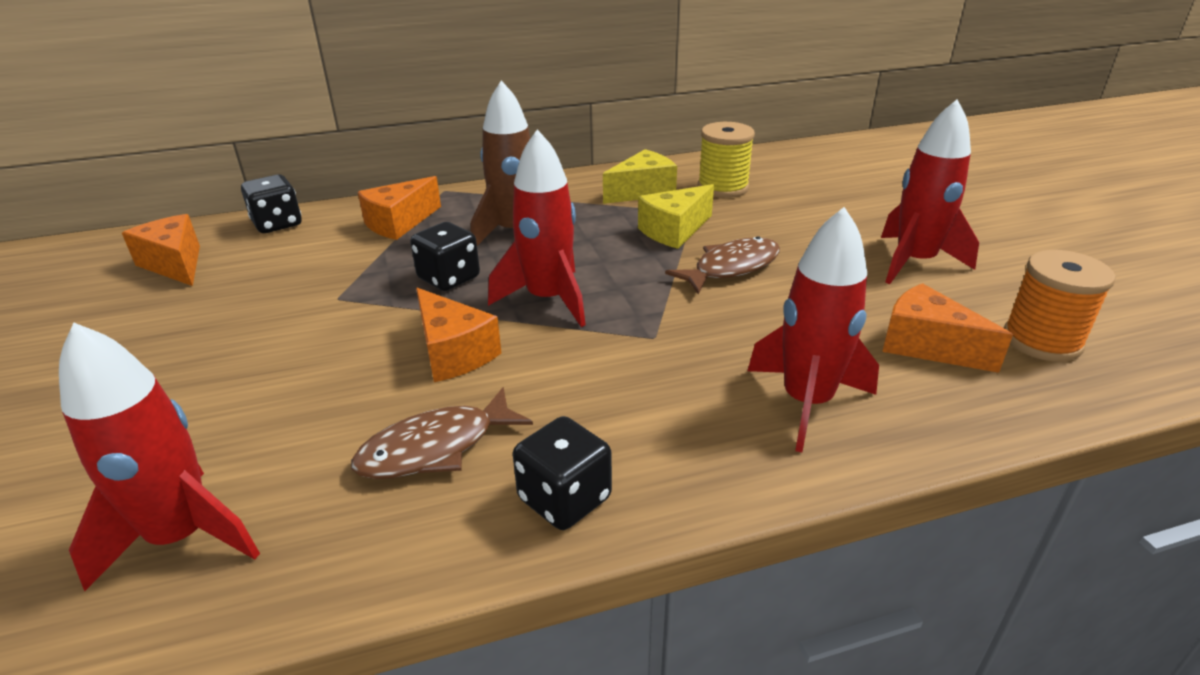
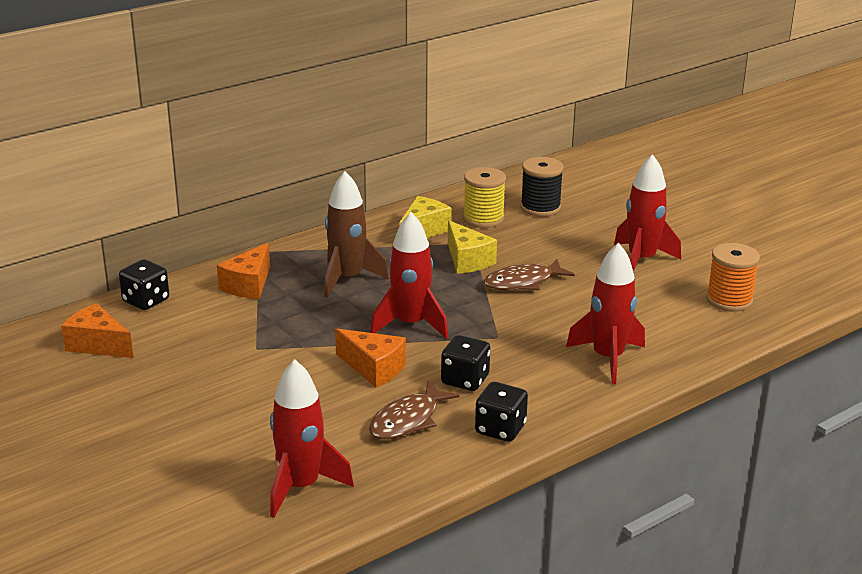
camera: 20 degrees left, 5 degrees down
(449, 278) = (327, 321): black dice -> black dice (465, 380)
(674, 231) = (467, 260): yellow cheese -> yellow cheese turned 60 degrees counterclockwise
(731, 268) = (523, 282): brown fish -> brown fish turned 150 degrees counterclockwise
(800, 184) = (540, 208): none -> black spool
(926, 346) = (665, 314): orange cheese -> none

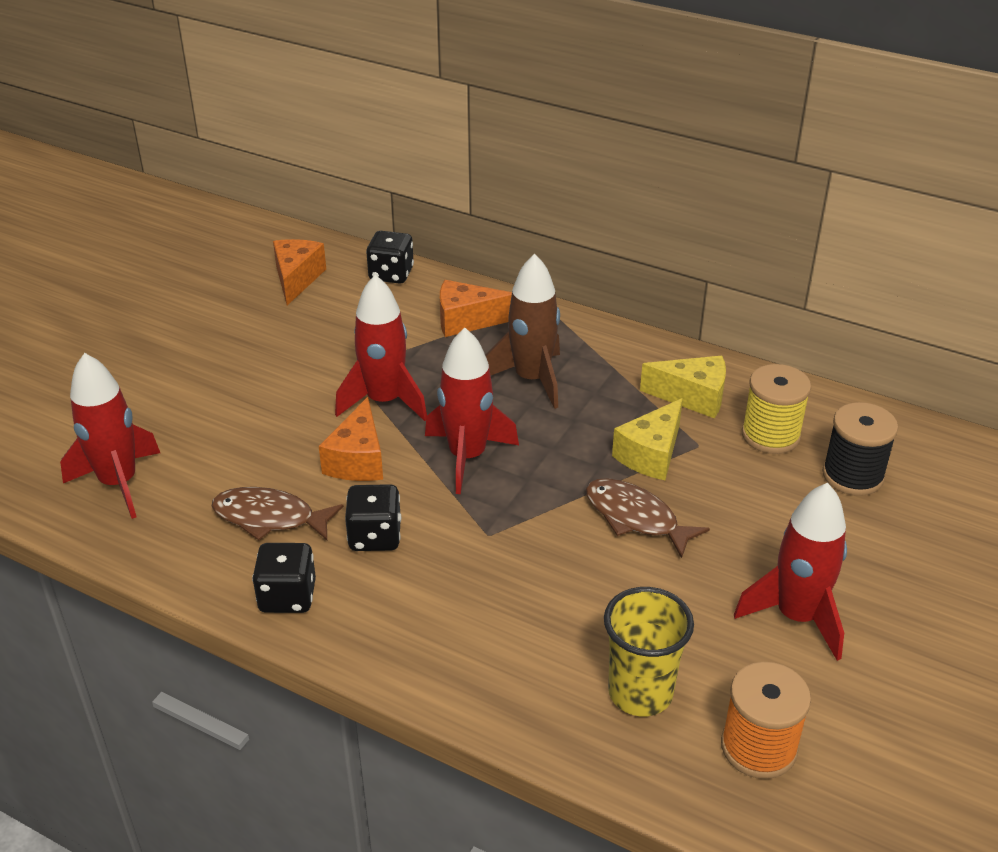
camera: 65 degrees right, 10 degrees up
(607, 358) = (502, 650): red rocket -> red rocket (384, 401)
(670, 323) = (640, 693): none -> yellow cup

